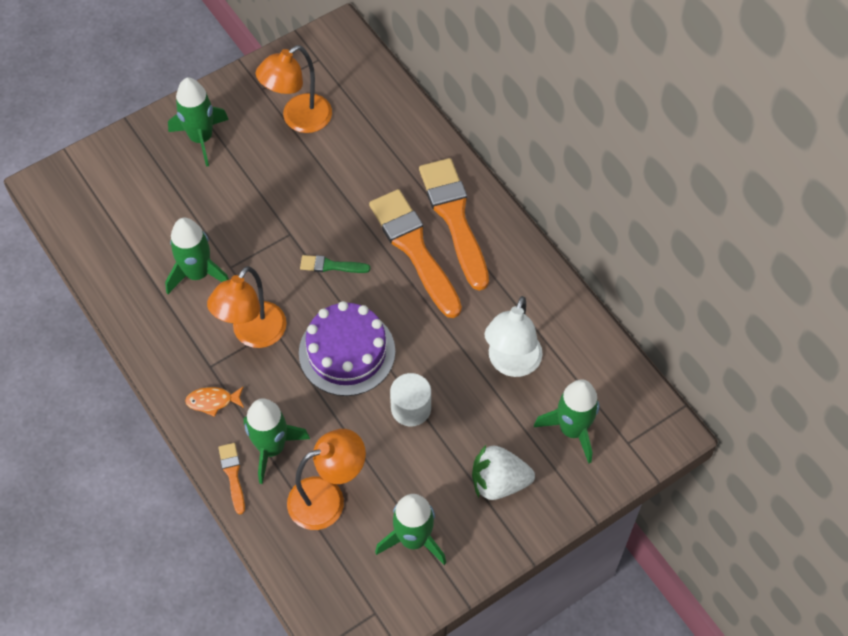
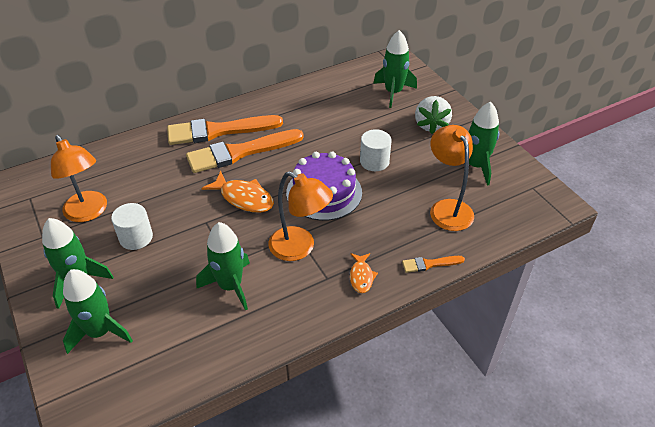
camera: 85 degrees left, 15 degrees down
(263, 172) = (136, 237): none -> white cylinder
(271, 448) = (405, 239): green rocket -> green rocket (100, 332)
(331, 266) = (244, 198): green brush -> orange fish
(511, 363) = (343, 113): white lamp -> none

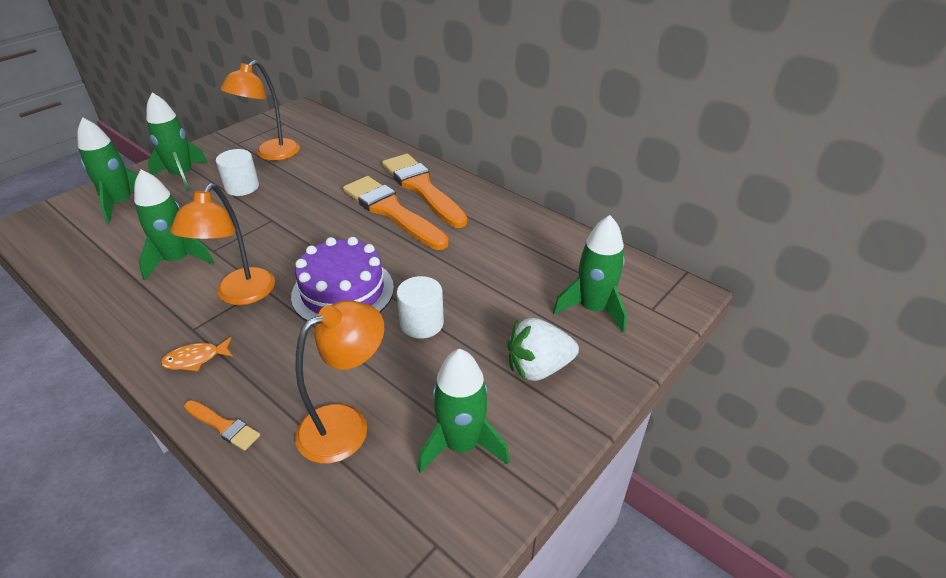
camera: 70 degrees right, 5 degrees down
(244, 198) = (315, 234): orange fish -> none
(430, 264) = (223, 426): orange brush -> orange brush turned 150 degrees clockwise

